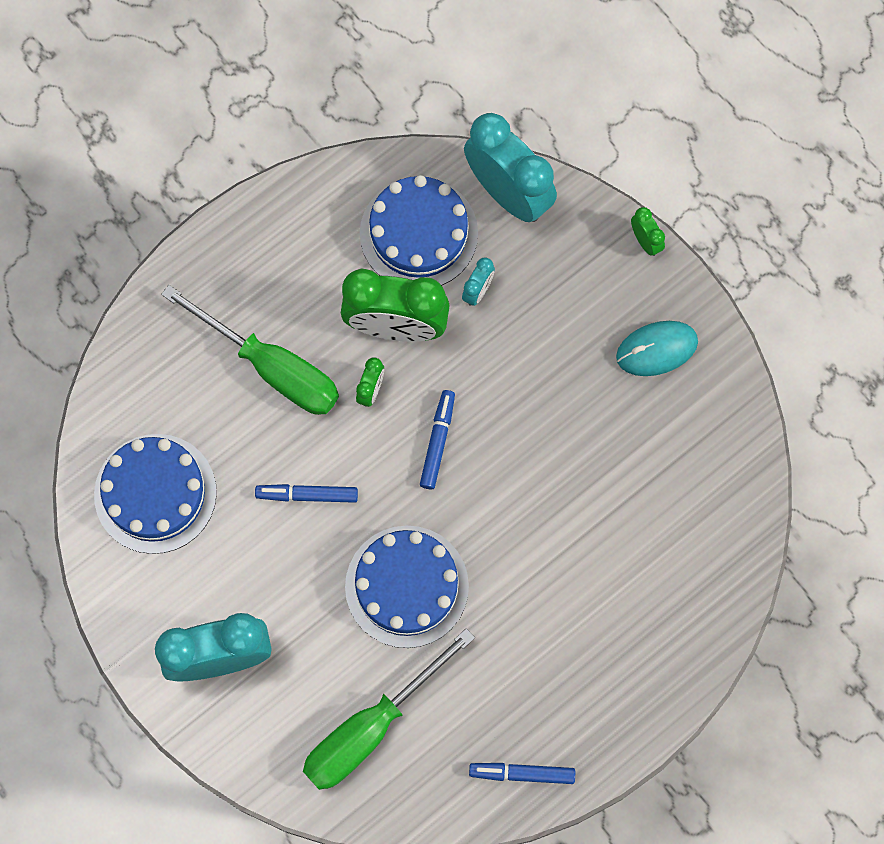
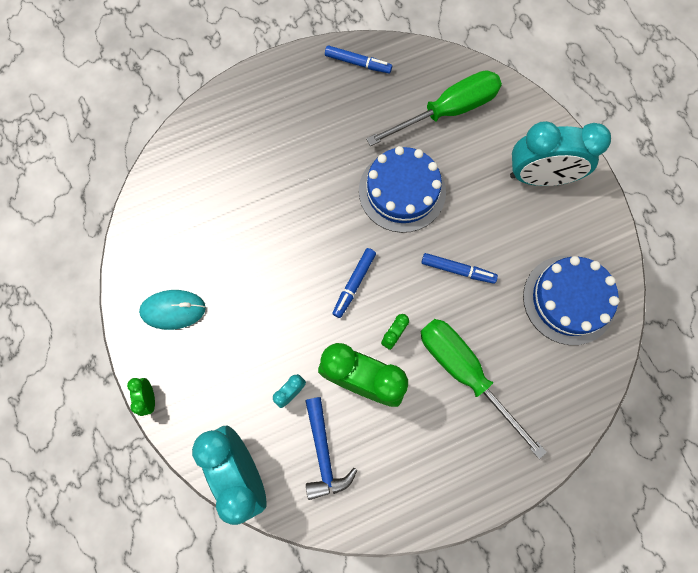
camera: 165 degrees left, 0 degrees up
(418, 233) = (324, 454): blue cake -> blue hammer

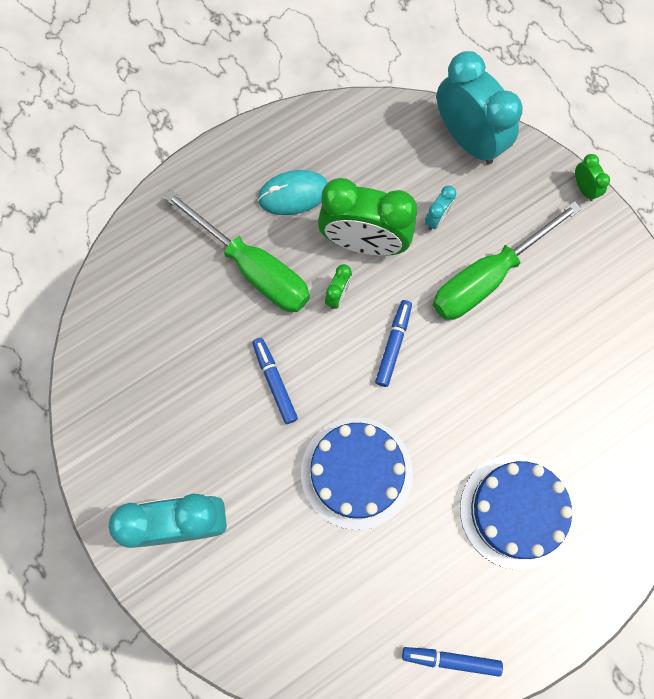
camera: 170 degrees right, 0 degrees up
(173, 310) = (590, 281): turquoise mouse -> turquoise mouse (293, 194)
(324, 454) = (389, 166): blue hammer -> none
(447, 111) = (314, 602): green screwdriver -> green screwdriver (488, 277)
(457, 270) = (275, 382): blue marker -> blue marker turned 60 degrees clockwise
(569, 299) = (140, 369): blue cake -> blue cake (516, 511)

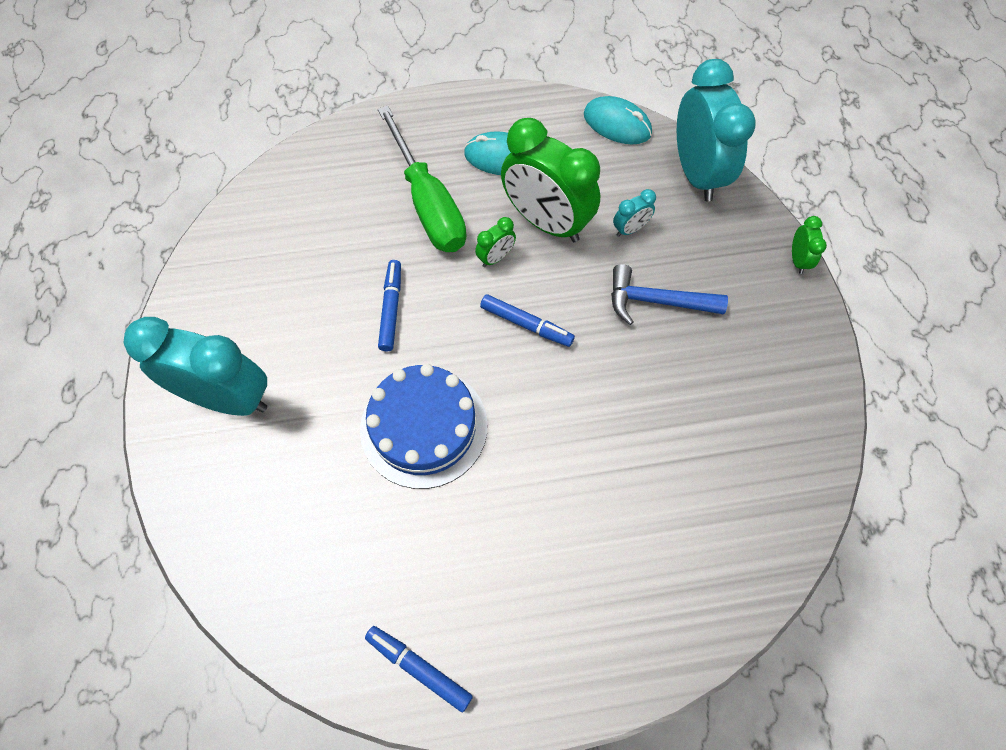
camera: 25 degrees right, 10 degrees down
(378, 116) = (617, 124): none -> turquoise mouse
(393, 345) = (526, 324): blue marker -> blue marker turned 75 degrees clockwise
(488, 277) = (656, 301): green screwdriver -> blue hammer
(516, 511) = (572, 542): blue cake -> none

